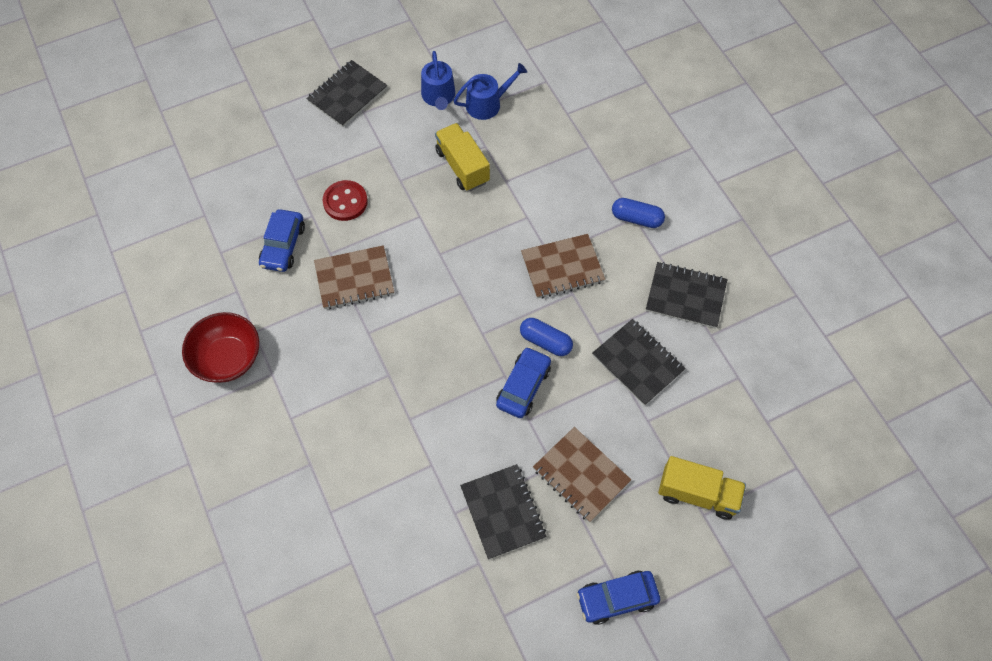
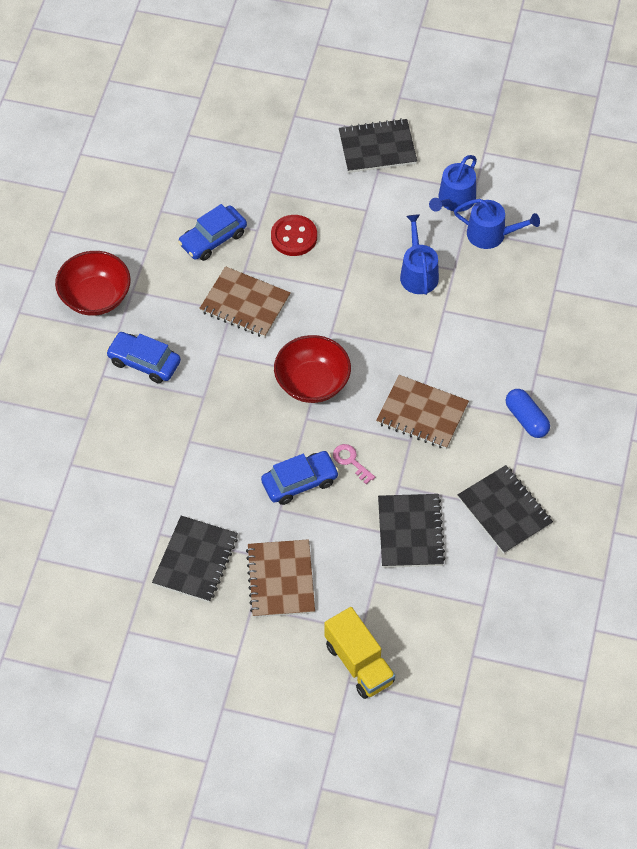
camera: 40 degrees right, 5 degrees down
(461, 302) = (312, 383): none -> red bowl
(462, 166) = (418, 273): yellow truck -> blue watering can
(545, 341) = (351, 461): blue capsule -> pink key
(617, 599) = (221, 686): blue car -> blue car (144, 362)

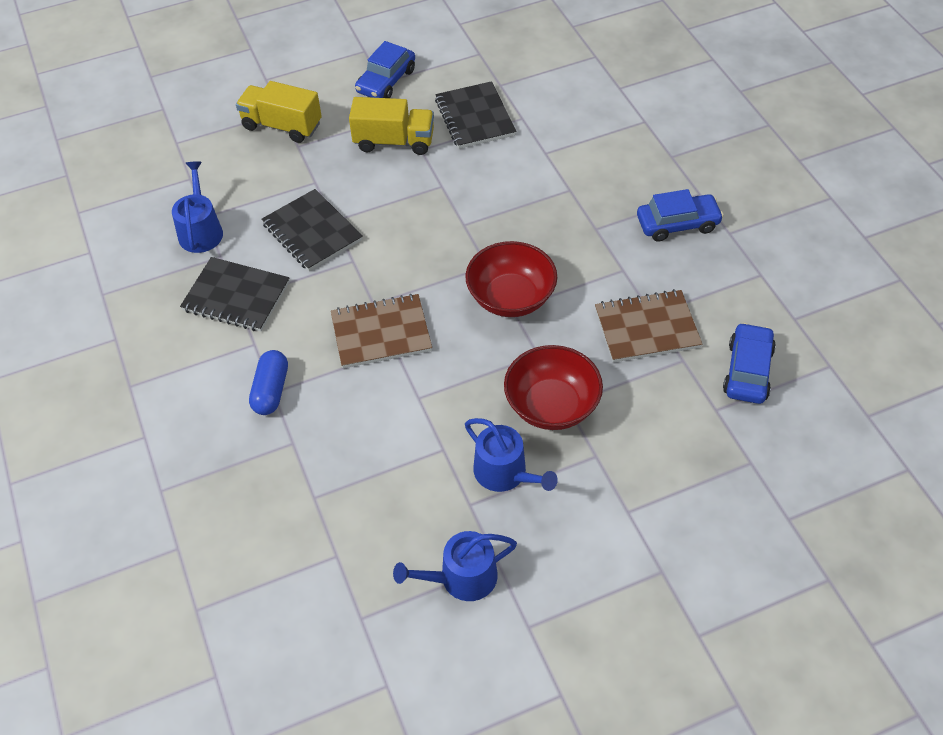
camera: 145 degrees right, 5 degrees down
(95, 297) = (785, 249): red bowl -> red bowl (552, 405)
(280, 580) = (394, 142): brown notebook -> yellow truck
(294, 237) = (672, 427): red button -> none
(299, 482) = (444, 214): blue car -> blue car (386, 81)
(351, 461) = (413, 255): pink key -> none
(377, 147) = (693, 604): black notebook -> none
(454, 200) = (541, 595): blue watering can -> blue watering can (201, 231)
(526, 419) = (271, 390): blue capsule -> blue capsule turned 75 degrees clockwise

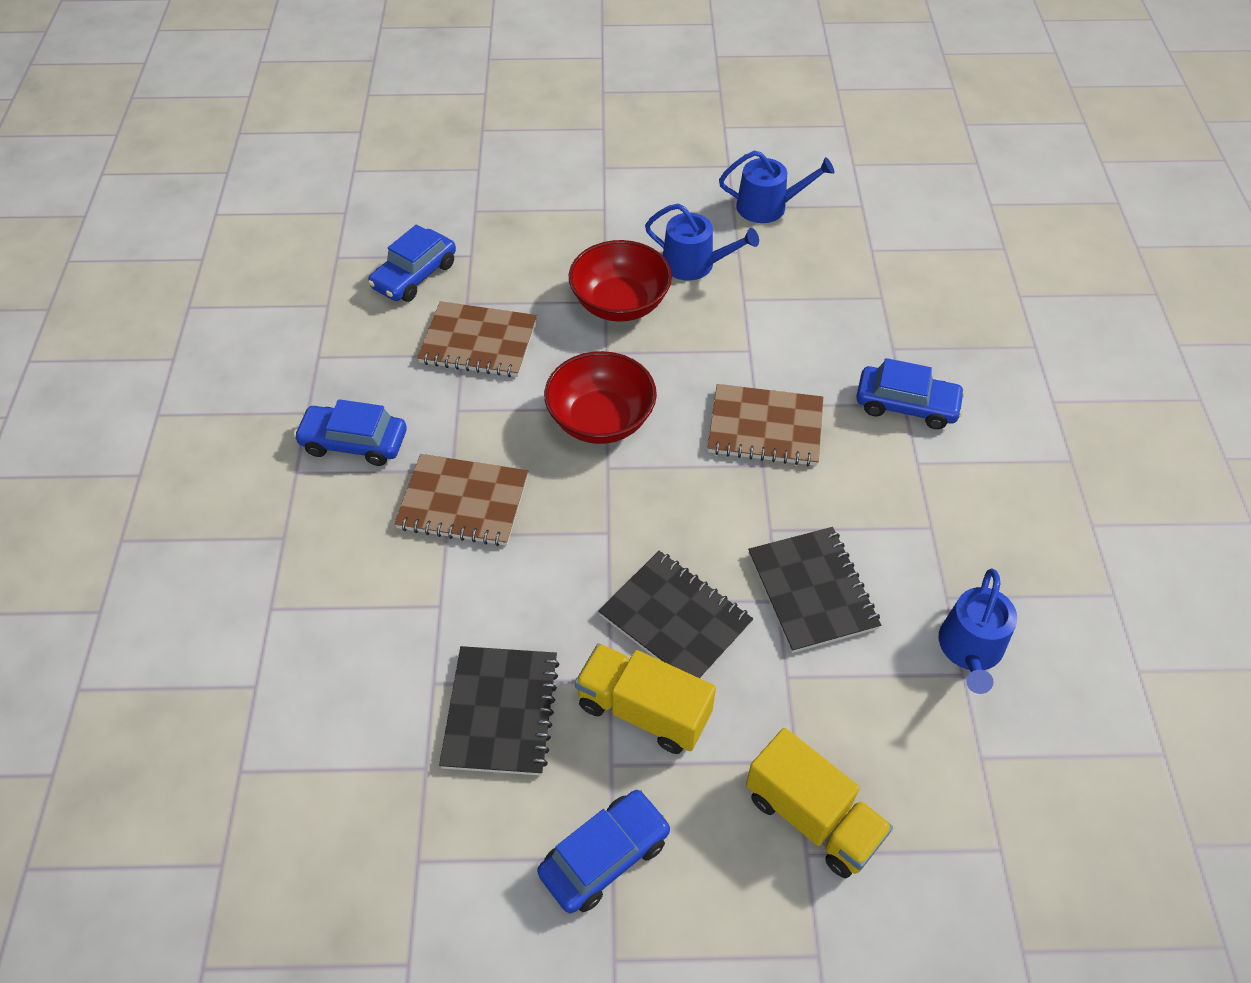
camera: 160 degrees left, 0 degrees up
(236, 297) = (931, 530): black notebook -> black notebook (675, 619)
(271, 390) = (906, 405): blue capsule -> blue car
(505, 473) = (694, 264): blue watering can -> blue watering can turned 135 degrees clockwise
(572, 211) = (463, 502): none -> brown notebook

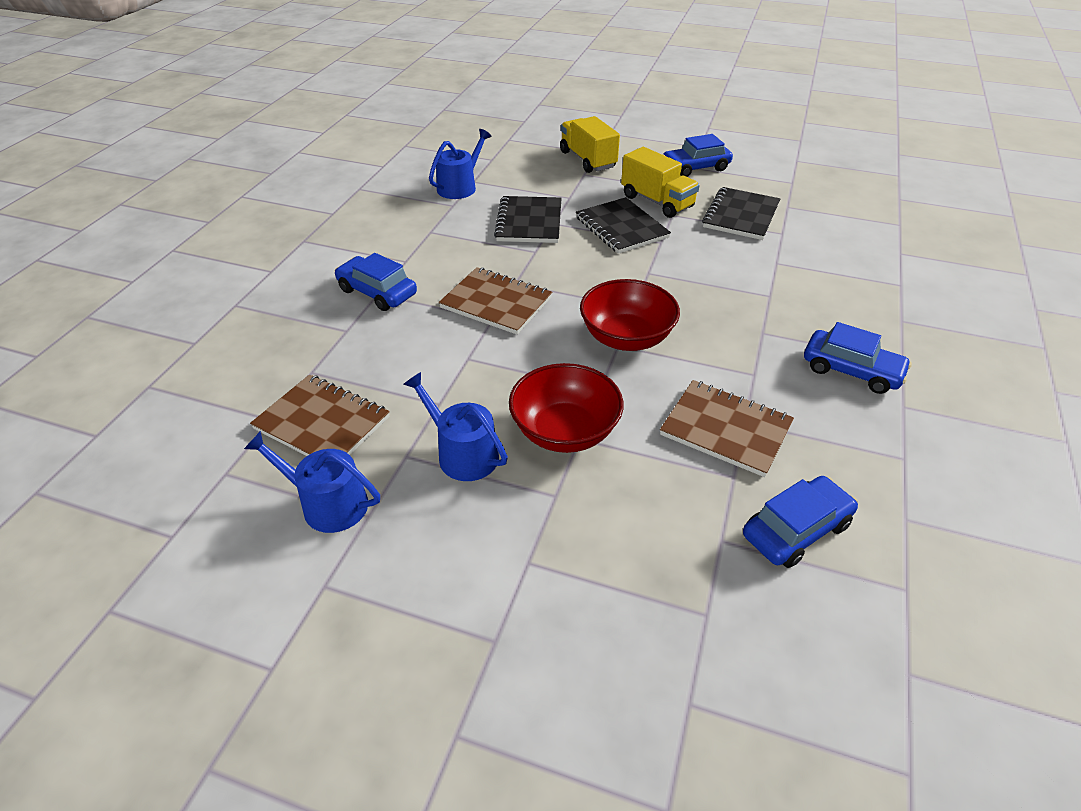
camera: 160 degrees left, 10 degrees down
(463, 502) = (754, 310): brown notebook -> brown notebook (322, 423)

